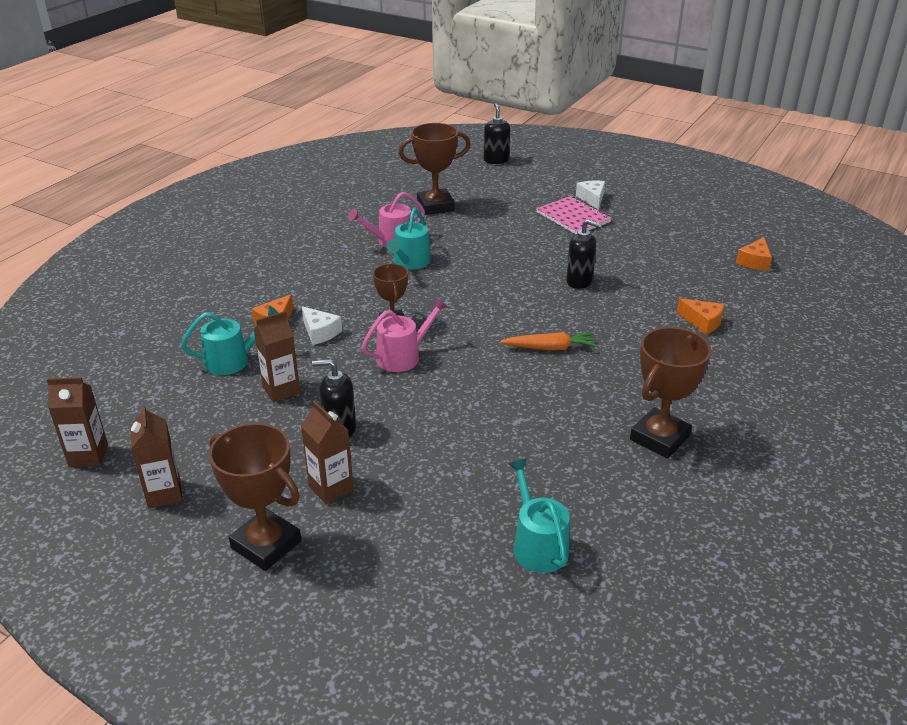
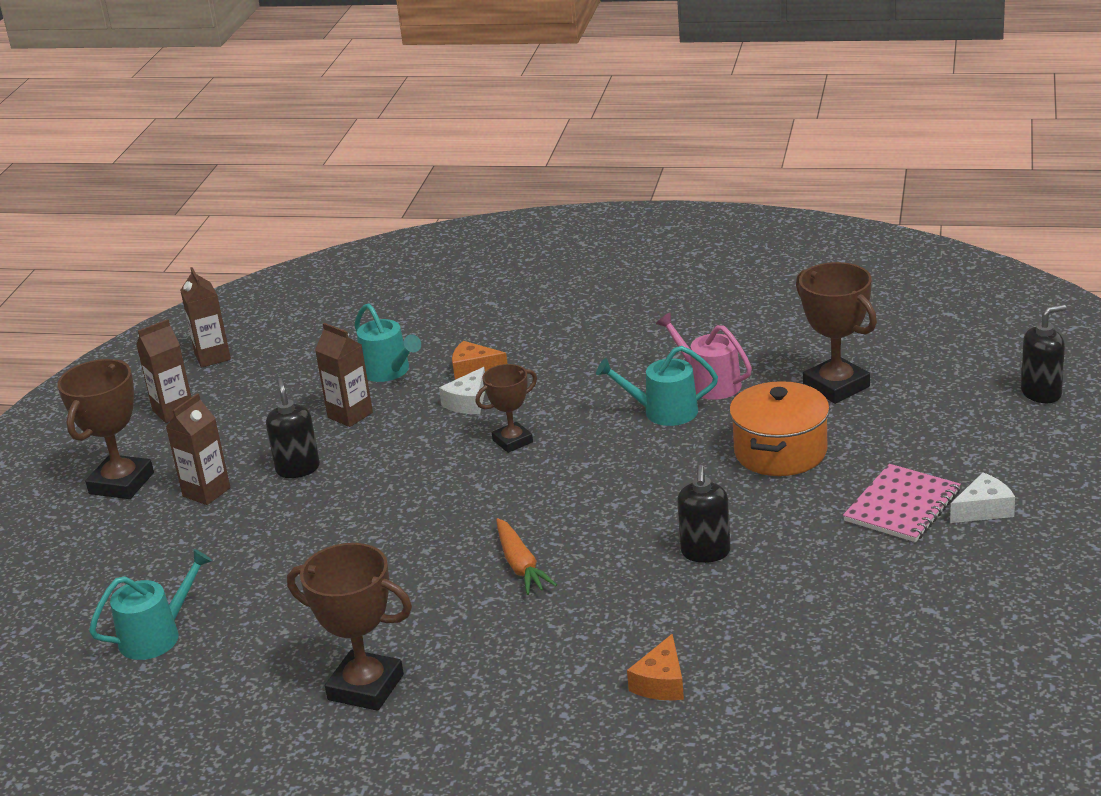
camera: 75 degrees right, 5 degrees down
(403, 356) = (447, 467): pink watering can -> none
(490, 237) = (780, 452): none -> orange pot
(754, 261) = (893, 712): orange cheese -> none

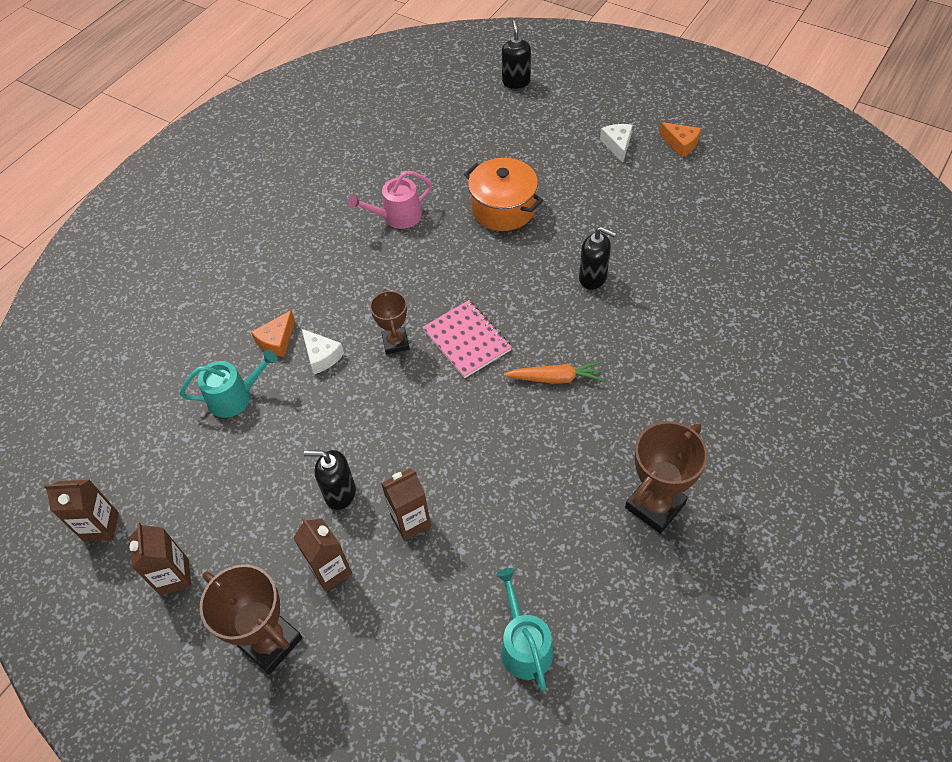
camera: 70 degrees left, 25 degrees up
(350, 415) = (283, 438): brown carton -> brown carton (411, 521)
(661, 682) = (717, 339): orange cheese -> orange cheese (680, 144)
(664, 412) = (416, 250): turquoise watering can -> none
(836, 386) = (446, 160): brown trophy -> none
(902, 506) = (594, 175): pink notebook -> pink notebook (467, 340)

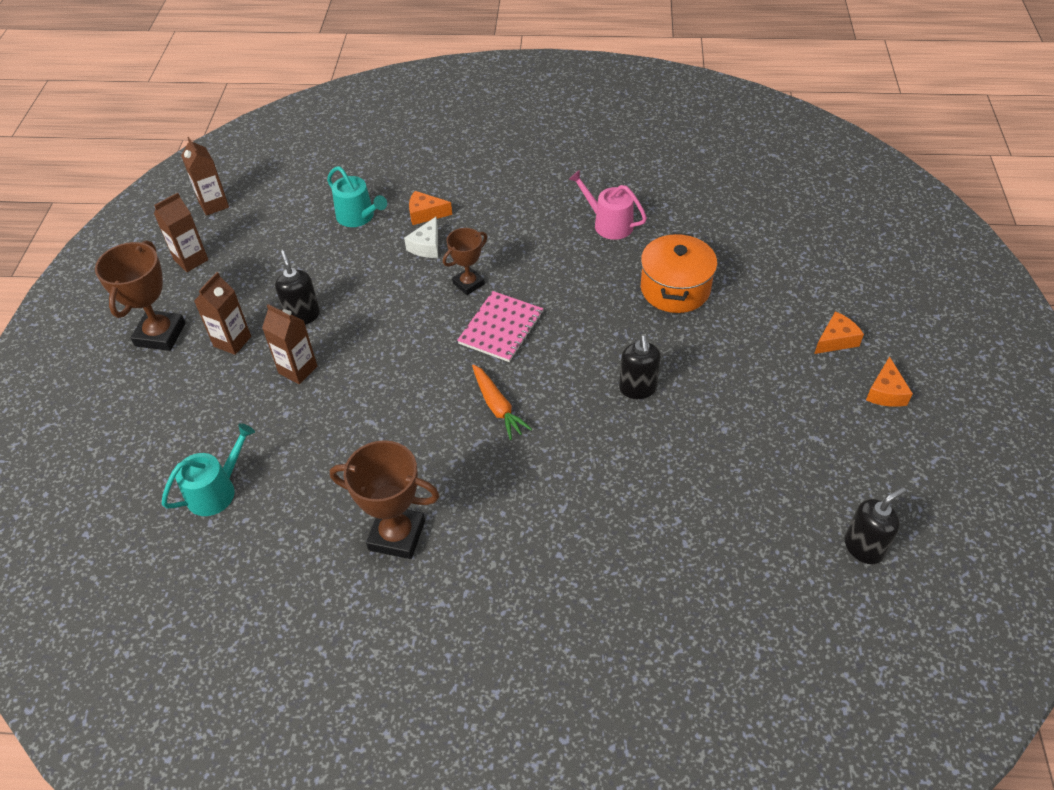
camera: 60 degrees right, 5 degrees down
(516, 82) = (855, 229): black soap dispenser -> black soap dispenser (863, 547)
(617, 145) = (836, 340): white cheese -> orange cheese

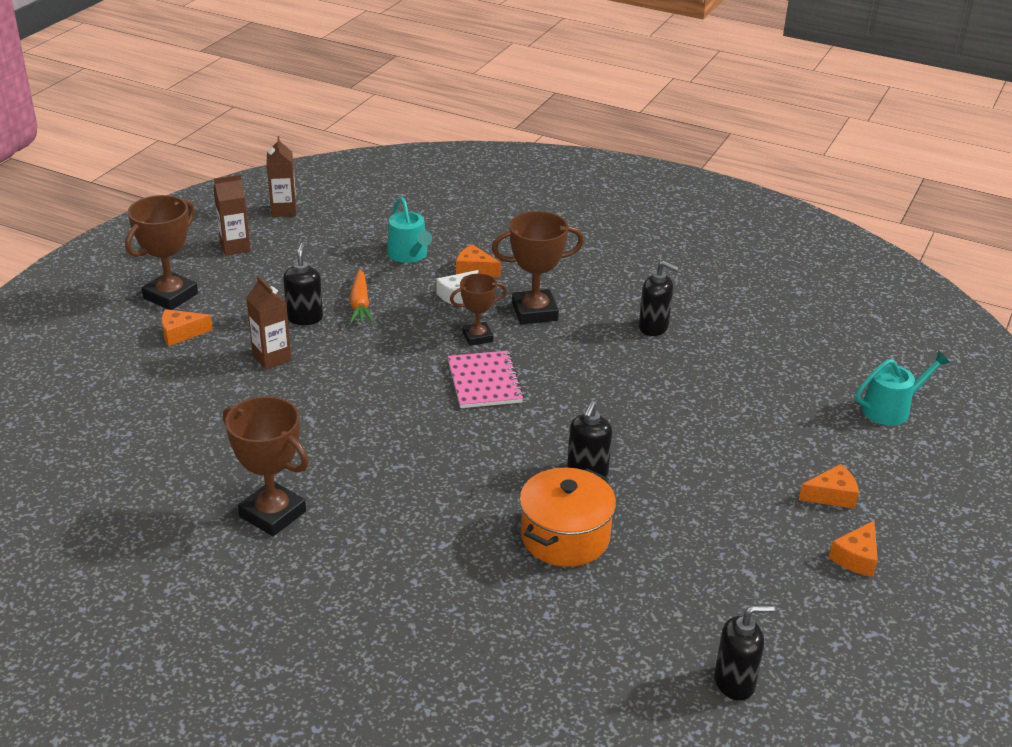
camera: 20 degrees right, 15 degrees down
(195, 372) = (181, 333): none -> orange cheese
(216, 491) = (138, 427): turquoise watering can -> turquoise watering can (890, 409)
(232, 341) = (229, 319): brown carton -> none
(497, 406) = (437, 443): orange carrot -> orange carrot (360, 304)
(501, 328) = (484, 381): pink notebook -> pink notebook turned 60 degrees counterclockwise
(502, 241) = (534, 312): none -> brown trophy
(609, 224) = (653, 327): pink watering can -> black soap dispenser
(675, 289) = (685, 401): orange pot -> orange pot (565, 536)

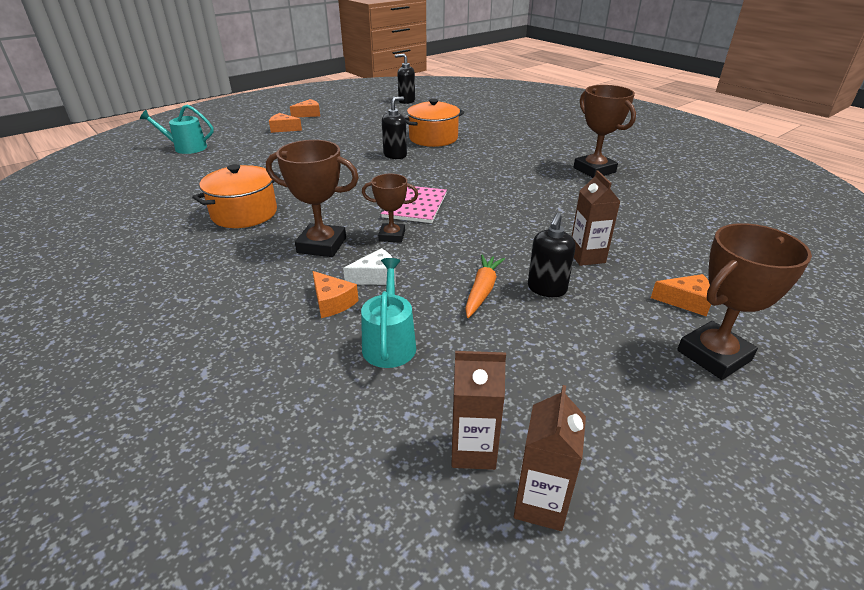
camera: 155 degrees left, 0 degrees up
(235, 247) = (631, 426): brown carton -> brown carton (473, 450)
(653, 327) = (244, 213): black soap dispenser -> orange pot

